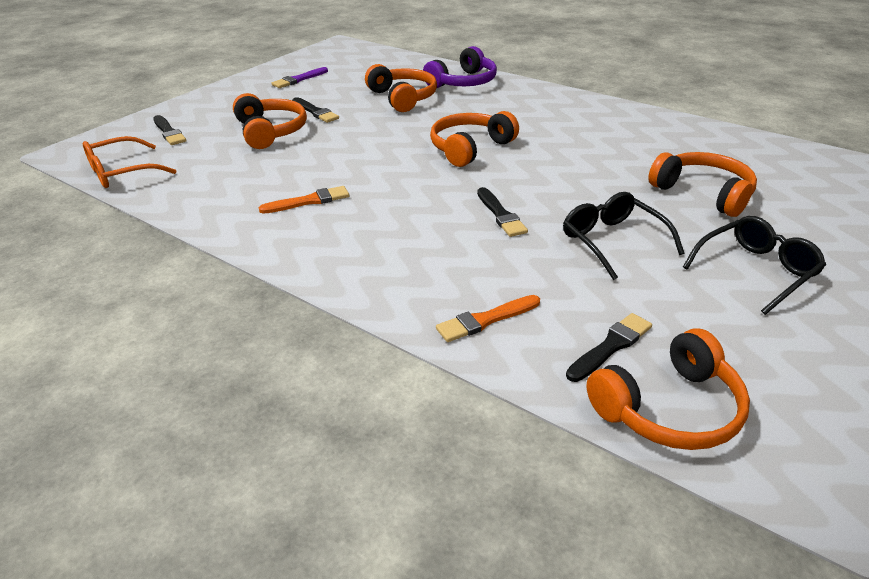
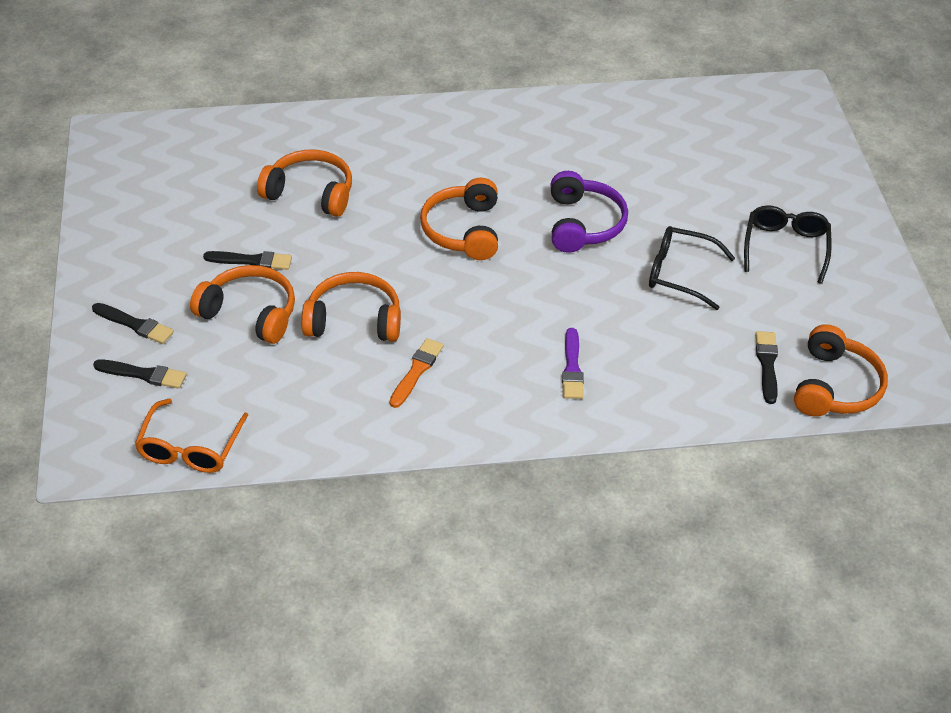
camera: 45 degrees left, 10 degrees up
(299, 79) = (154, 221): purple brush -> purple brush (572, 368)
(463, 82) = (338, 137): purple headphones -> purple headphones (583, 224)
(485, 320) = (679, 393): orange brush -> none
(500, 215) = (579, 293): black brush -> black brush (135, 324)
(703, 193) = (688, 185): orange headphones -> orange headphones (354, 320)

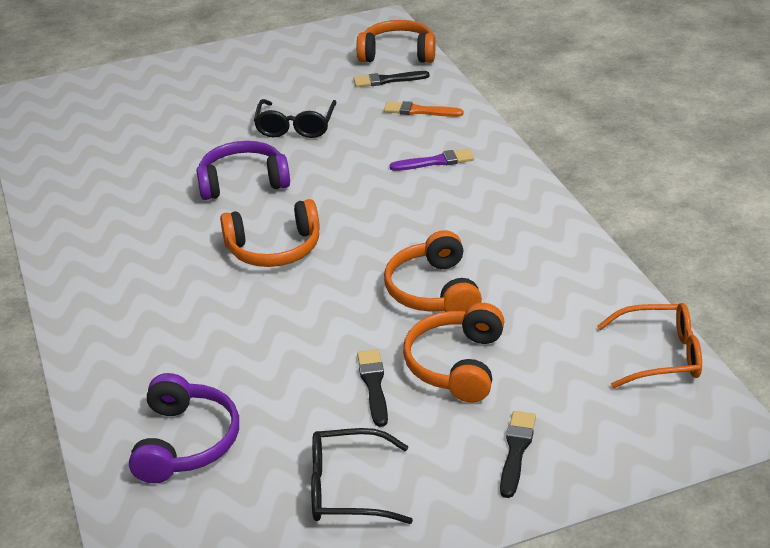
camera: 100 degrees left, 10 degrees down
(143, 374) = (586, 419): black brush -> none
(244, 158) = (185, 442): none -> purple headphones
(310, 193) = (241, 368): orange headphones -> none
(416, 371) = (482, 240): orange brush -> orange brush (419, 111)
(785, 247) = (245, 84): black glasses -> black glasses (347, 488)

